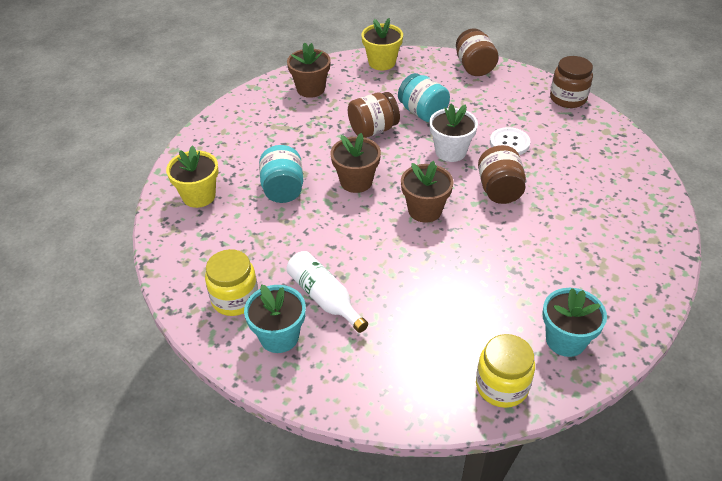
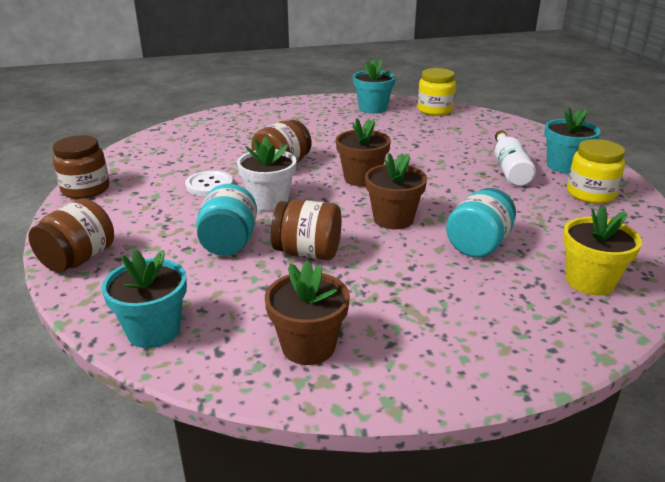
camera: 140 degrees left, 15 degrees down
(382, 62) = (154, 330): yellow flower pot -> turquoise flower pot

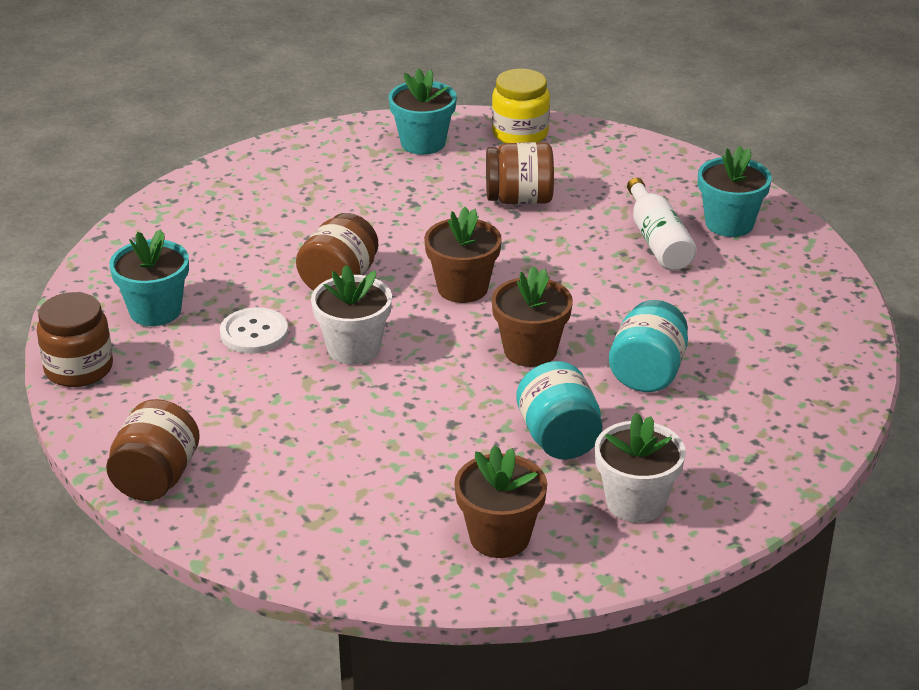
camera: 15 degrees left, 5 degrees up
(154, 330) = (316, 551): turquoise flower pot -> turquoise flower pot (155, 311)
(229, 243) = (336, 422): turquoise jar -> turquoise jar (558, 438)
(308, 253) = (443, 419): brown jar -> brown jar (519, 199)
(438, 338) = (635, 502): none -> white flower pot
(590, 194) = (769, 269): yellow jar -> none
(590, 281) = (784, 402): yellow flower pot -> none

